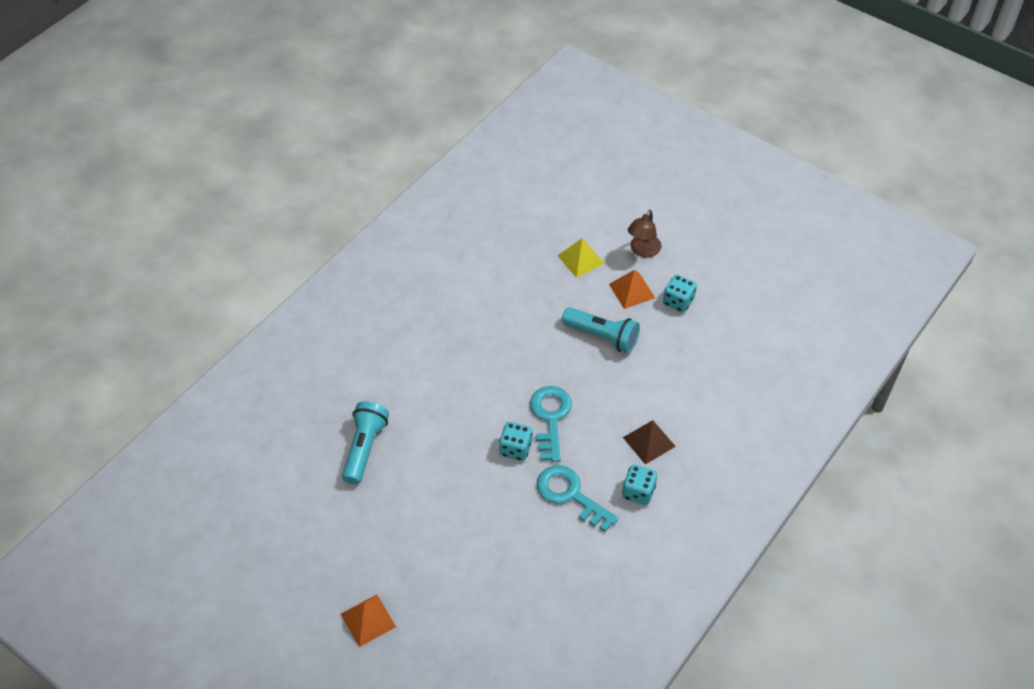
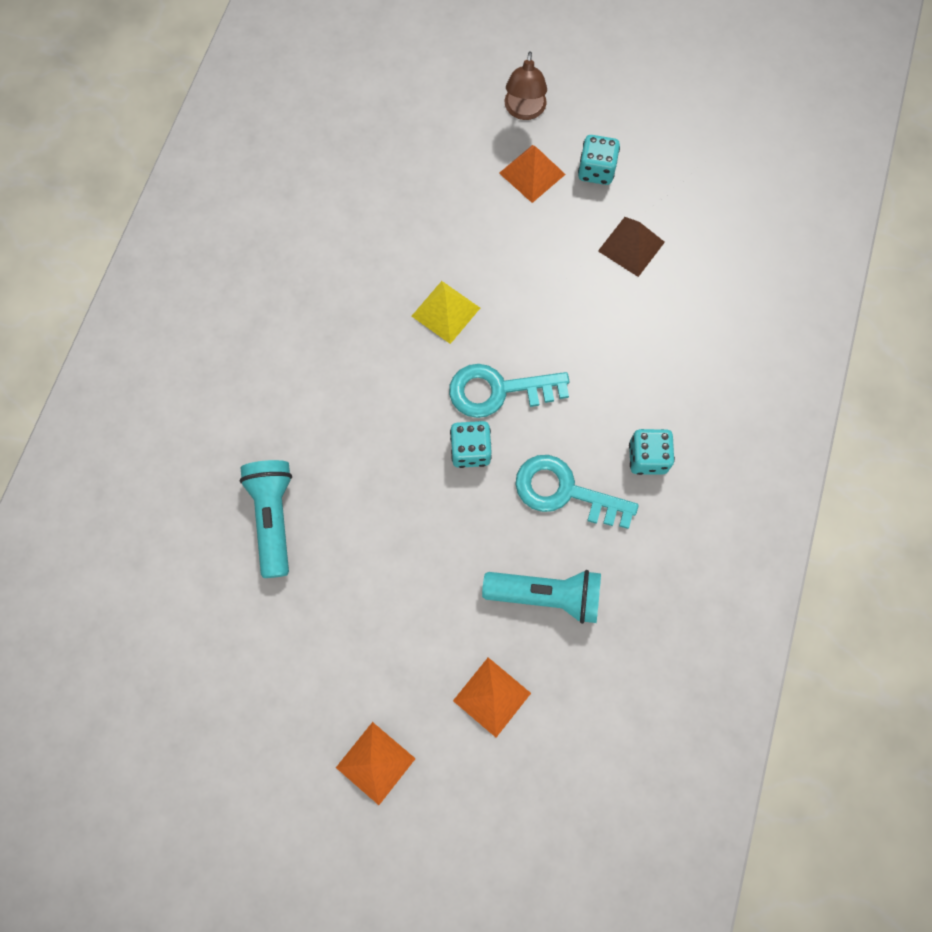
camera: 20 degrees left, 20 degrees up
(465, 606) = (492, 696): none -> orange pyramid
(550, 418) = (498, 390): turquoise key -> turquoise key turned 75 degrees counterclockwise
(581, 259) = (449, 148): yellow pyramid -> yellow pyramid (446, 312)
(602, 336) = (519, 252): turquoise flashlight -> turquoise flashlight (546, 596)
(649, 441) = (634, 382): brown pyramid -> brown pyramid (631, 246)

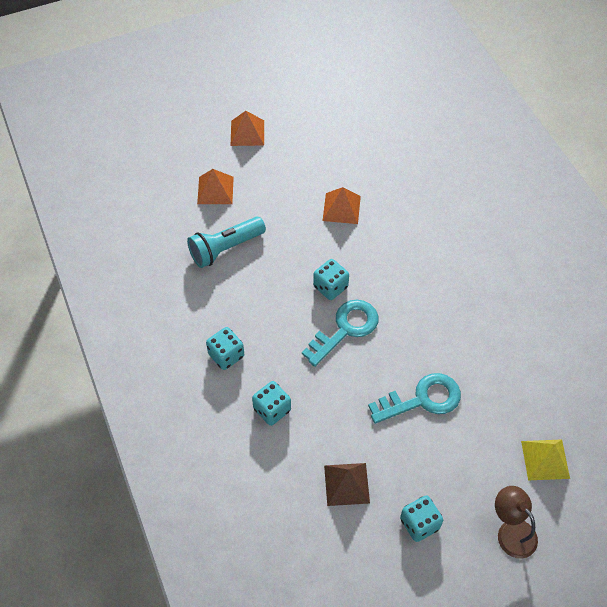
camera: 140 degrees right, 15 degrees down
(273, 518) = (398, 187): turquoise flashlight -> none
(446, 312) = (419, 350): yellow pyramid -> yellow pyramid (545, 459)
(532, 173) = (459, 485): orange pyramid -> orange pyramid (341, 208)
(564, 491) = (259, 303): turquoise key -> turquoise key (422, 399)
(645, 364) = (272, 409): none -> turquoise dice

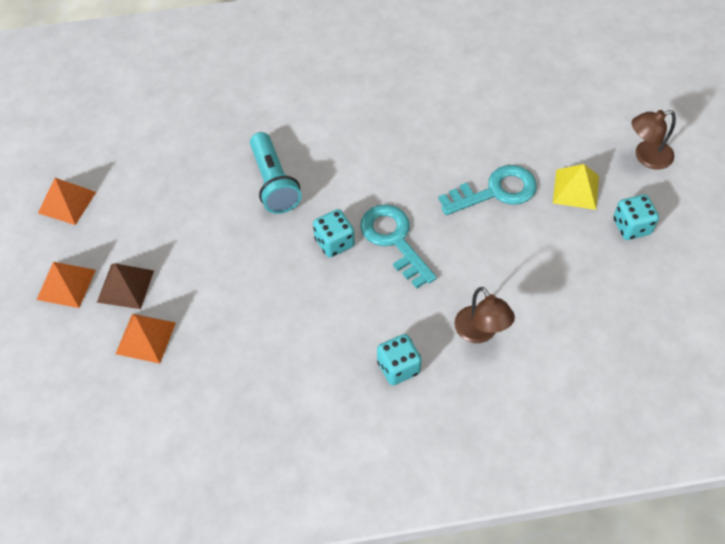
camera: 75 degrees left, 0 degrees up
(225, 248) = (243, 342): turquoise flashlight -> turquoise flashlight (273, 183)
(272, 409) = (480, 332): turquoise dice -> brown lamp
(341, 208) = (227, 208): orange pyramid -> orange pyramid (67, 202)
(346, 484) = (581, 279): brown pyramid -> brown pyramid (125, 286)
(422, 399) = (496, 191): turquoise key -> turquoise key turned 75 degrees clockwise
(545, 459) = (578, 113): yellow pyramid -> yellow pyramid (575, 189)

